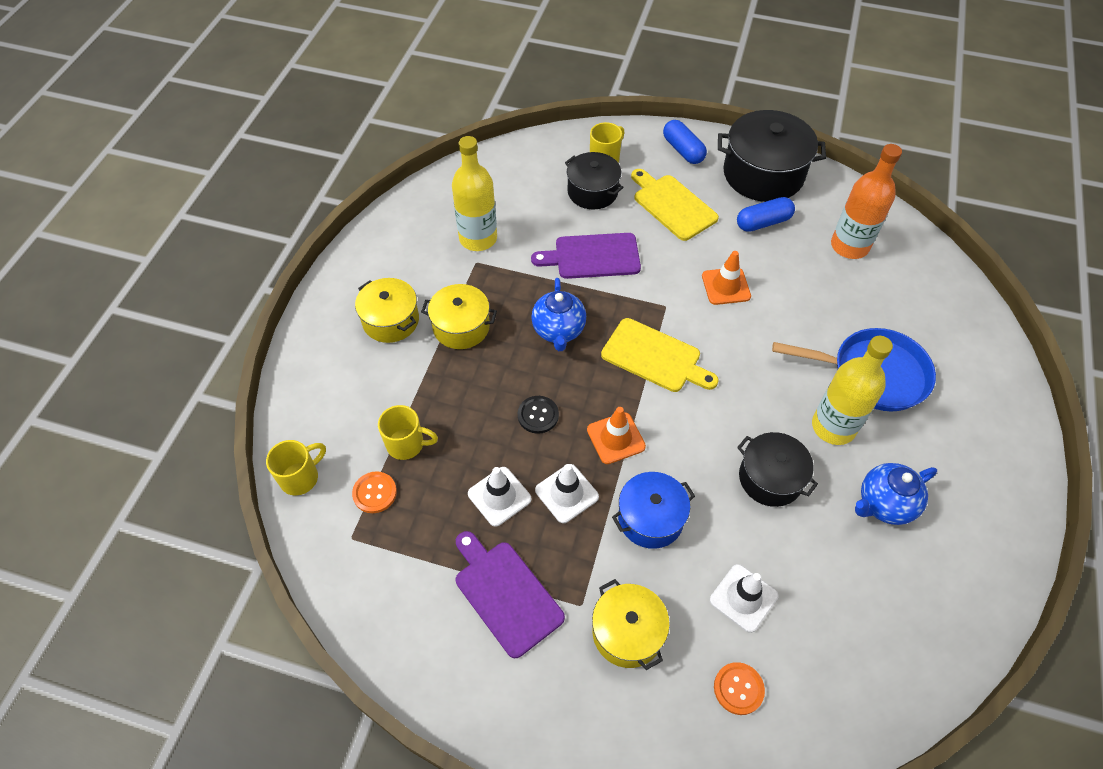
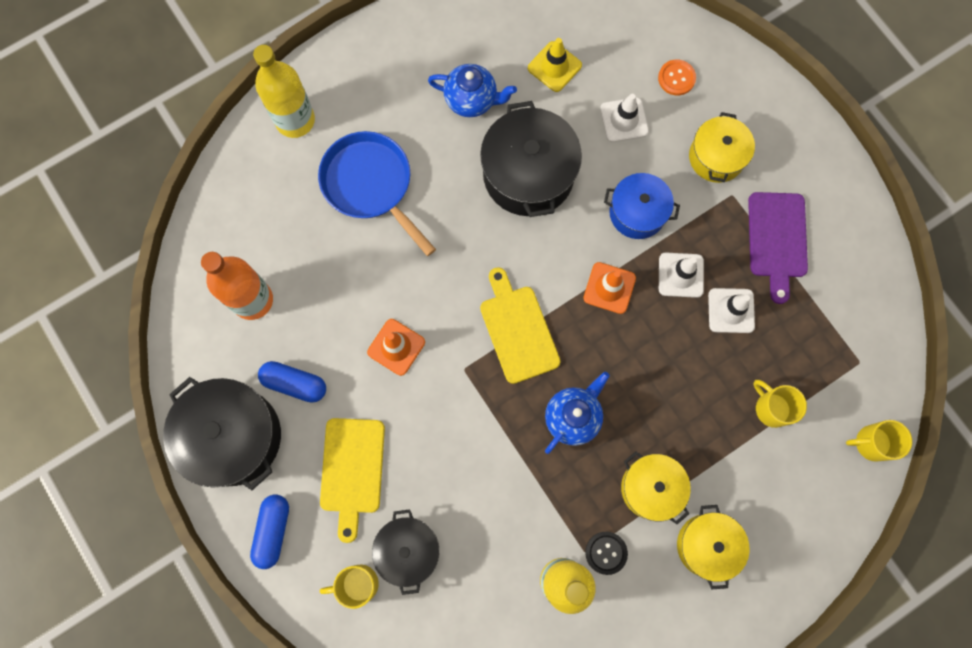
camera: 140 degrees left, 20 degrees up
(374, 493) = (821, 385): orange button -> none
(538, 415) = (652, 353): black button -> black button (606, 552)
(593, 256) = (477, 471): purple cutting board -> none
(770, 478) = (528, 174): black pot -> black pot, size x1.62
(833, 427) = (445, 172): yellow bottle -> yellow bottle (295, 120)
(855, 598) = (554, 67): none -> yellow traffic cone

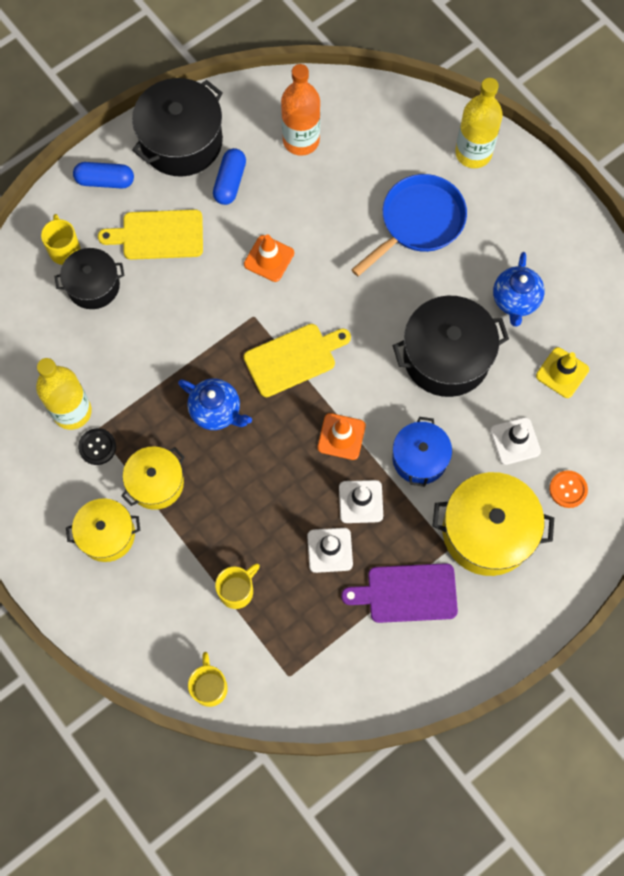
camera: 85 degrees right, 5 degrees down
(716, 157) = (487, 531): yellow pot -> yellow pot, size x1.62

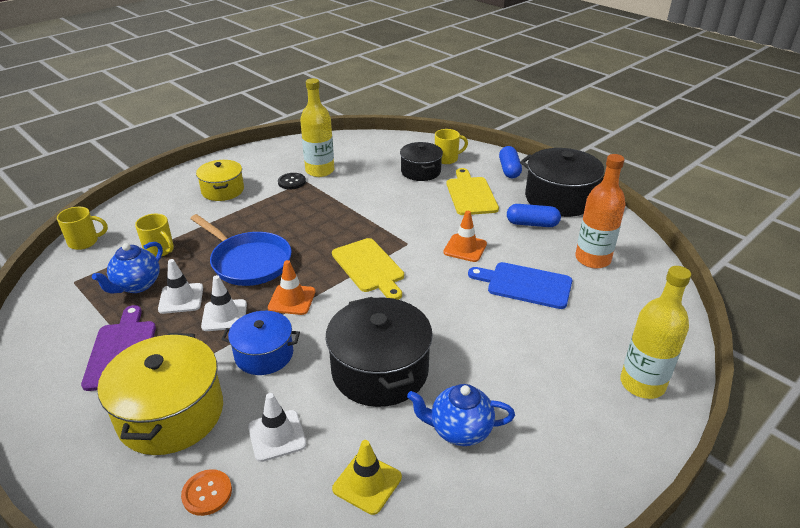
camera: 85 degrees right, 35 degrees down
(156, 483) = (260, 207): yellow pot -> none
(216, 411) = (318, 230): blue teapot -> blue teapot (137, 285)
(337, 212) = (525, 285): none -> blue cutting board
(418, 222) = (535, 341): blue pan -> blue pan (248, 262)

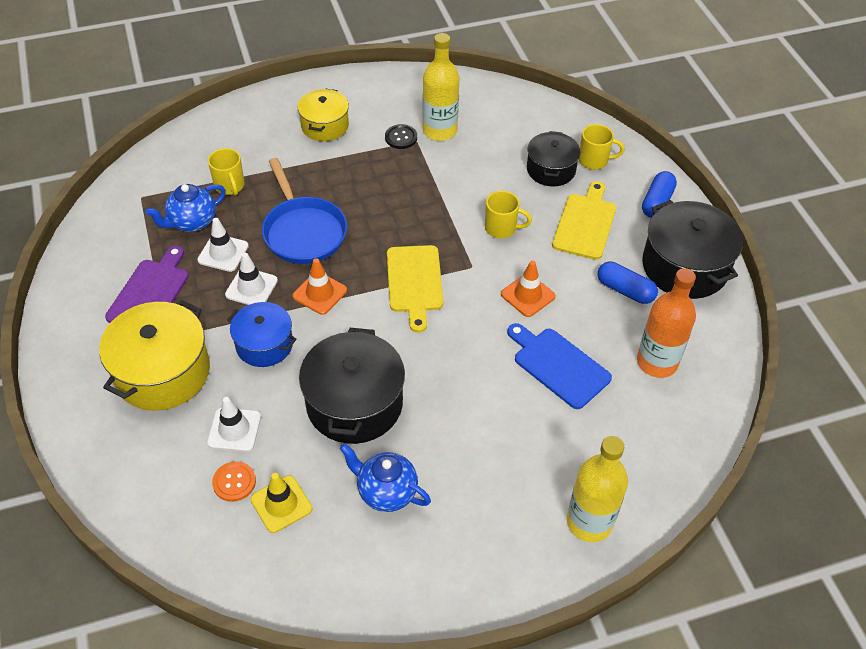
camera: 25 degrees right, 15 degrees up
(84, 242) = (168, 151): yellow mug -> yellow mug (501, 228)
(207, 493) = (157, 457): orange button -> orange button (234, 482)

